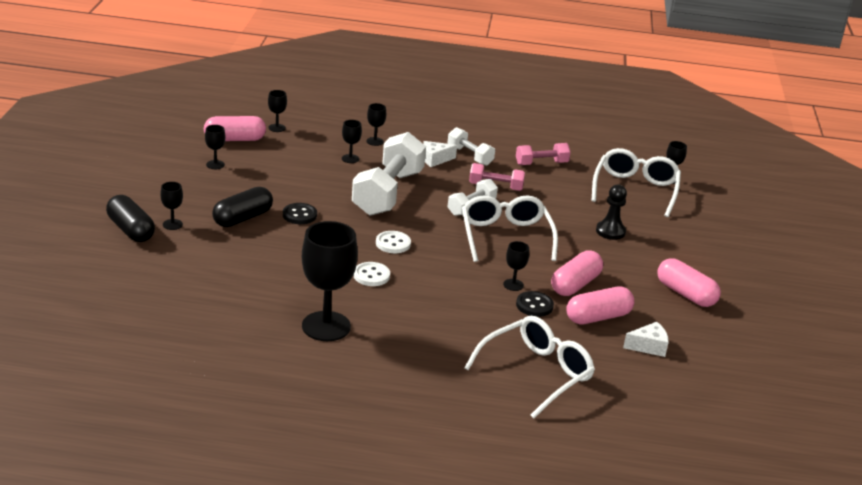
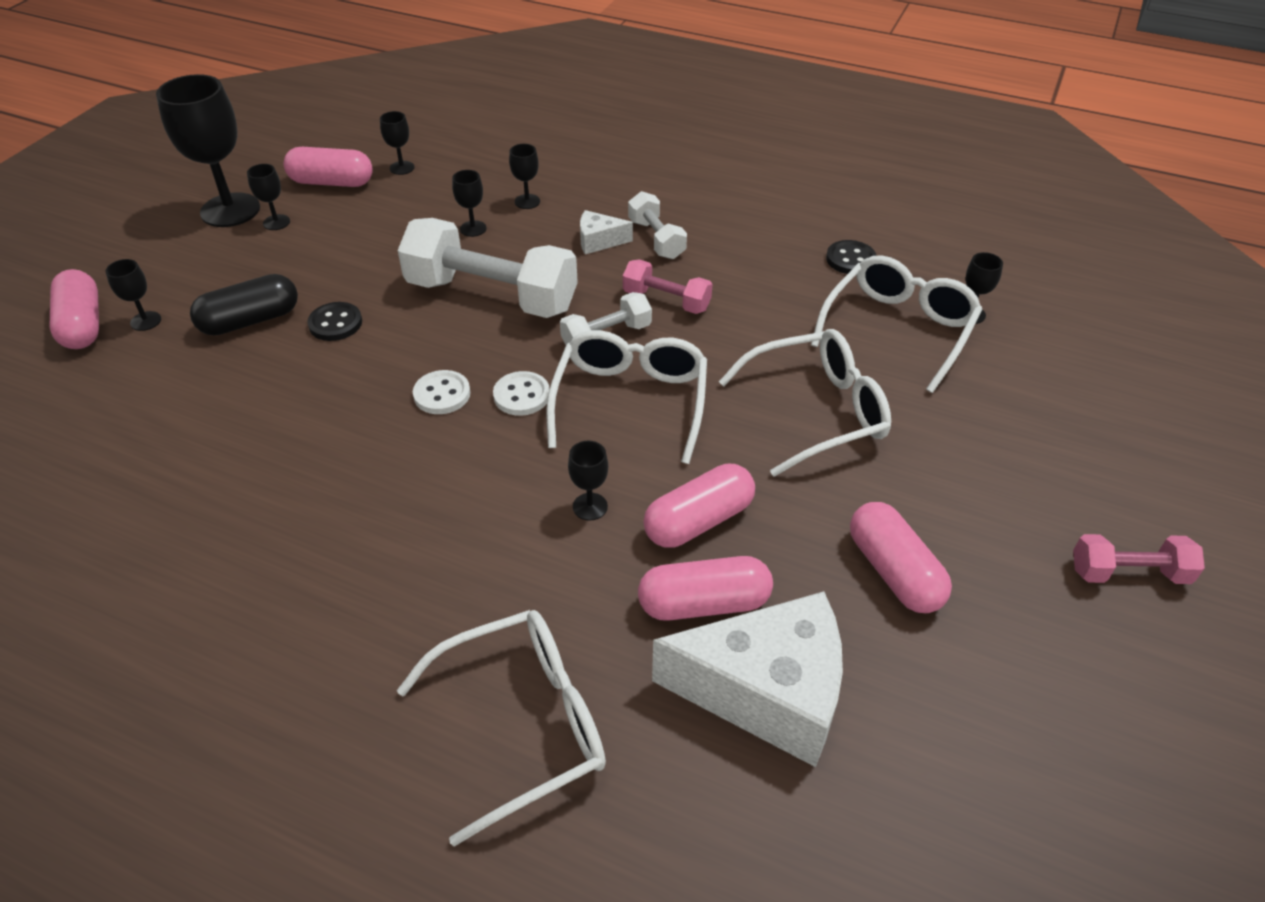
camera: 20 degrees right, 15 degrees up
(130, 230) = (82, 325): black capsule -> pink capsule
(326, 326) = (233, 553): black goblet -> black goblet (230, 210)
(371, 275) = (370, 455): white button -> white button (521, 395)
(388, 193) = (492, 295): white dumbbell -> white dumbbell turned 75 degrees clockwise
(534, 305) = (603, 558): black button -> black button (850, 259)
(541, 163) = (763, 263): pink dumbbell -> pink dumbbell (1128, 573)
(610, 231) = (816, 412): black pawn -> white glasses
(648, 346) = (766, 692): white cheese -> white cheese, size x2.26

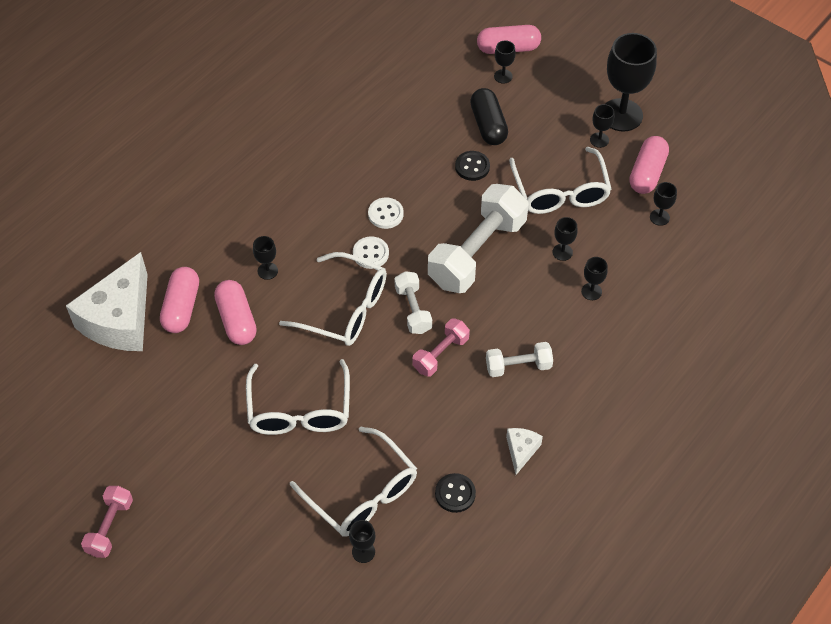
camera: 105 degrees right, 10 degrees up
(522, 724) = (148, 219): white glasses -> white glasses (560, 191)
(599, 241) = (525, 328): white cheese -> white cheese (521, 451)
(894, 571) = (163, 404): pink capsule -> none

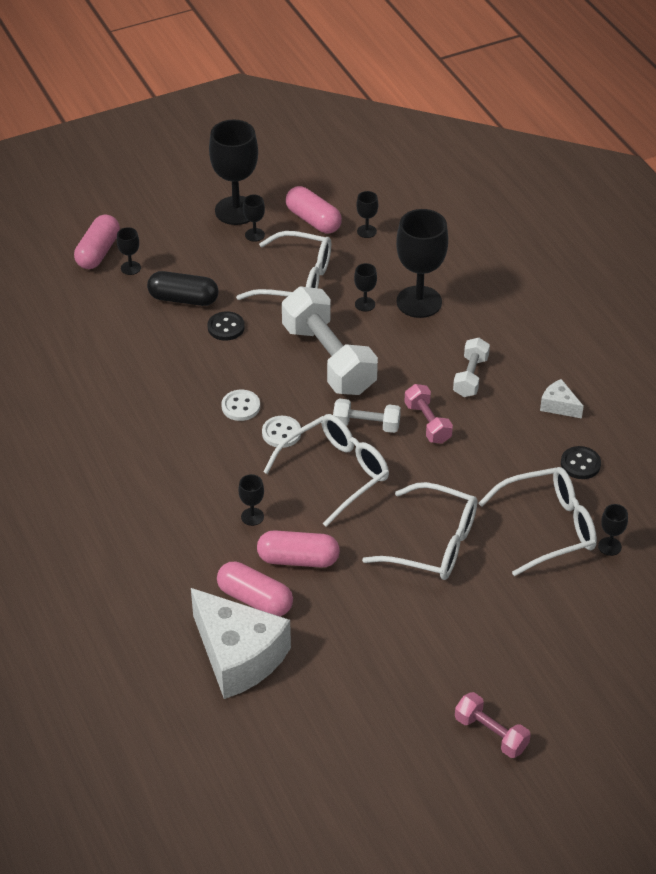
camera: 65 degrees left, 10 degrees down
(591, 291) = (419, 302): black goblet -> black goblet, size x2.22

